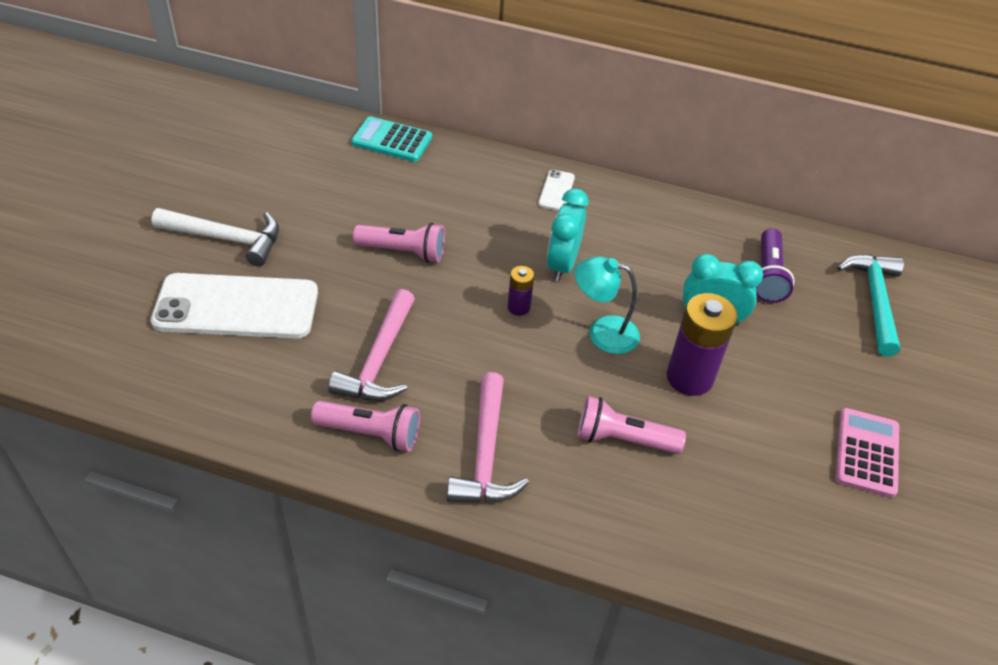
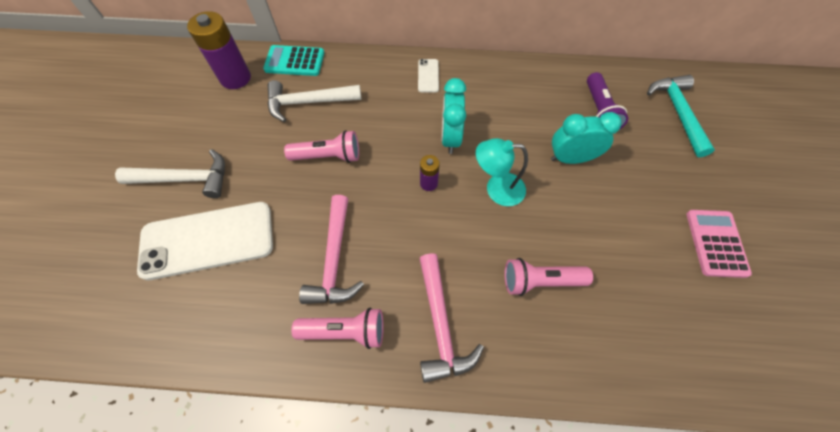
camera: 10 degrees left, 15 degrees up
(395, 189) = (308, 102): none -> white hammer
(689, 377) = (571, 212): purple battery -> purple battery (235, 78)

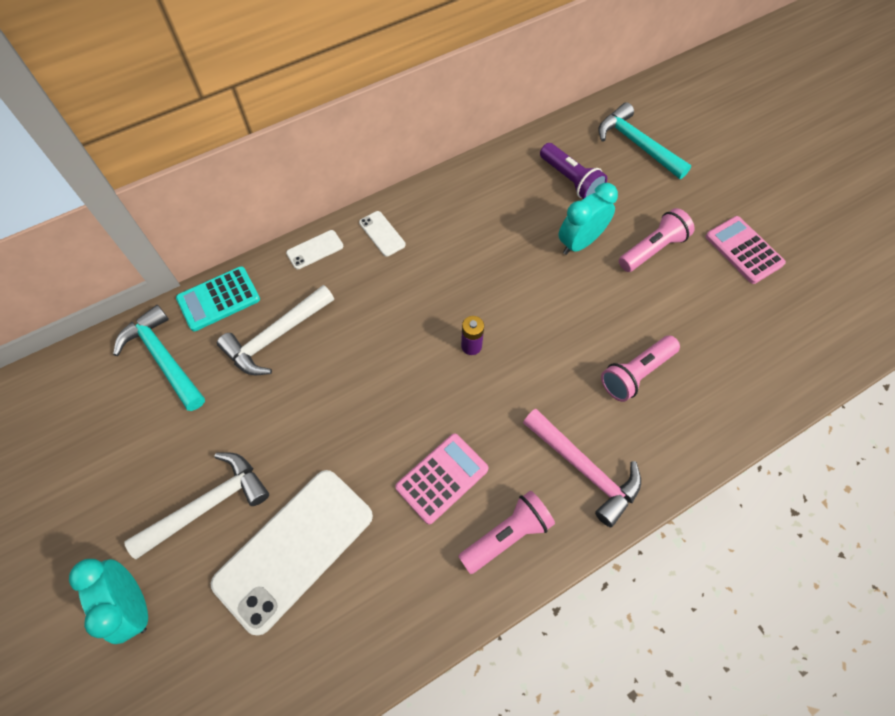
camera: 35 degrees left, 0 degrees up
(235, 78) = (163, 358): purple battery -> turquoise hammer
(328, 156) = (348, 381): pink flashlight -> pink flashlight (652, 249)
(334, 259) = (442, 478): pink hammer -> pink calculator
(376, 63) = (315, 250): none -> white phone
(450, 138) = (456, 287): turquoise clock -> turquoise clock (134, 604)
(497, 189) = (537, 312): turquoise lamp -> none

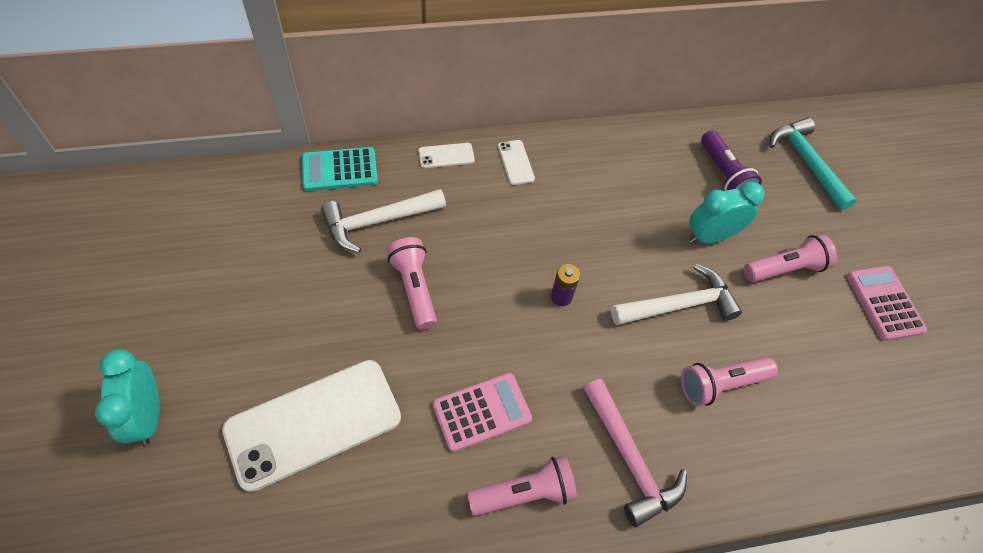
camera: 15 degrees right, 5 degrees down
(163, 358) = (268, 205): turquoise hammer -> none
(208, 504) = (252, 351): white hammer -> white hammer (679, 305)
(336, 387) = (414, 288): none -> pink flashlight

